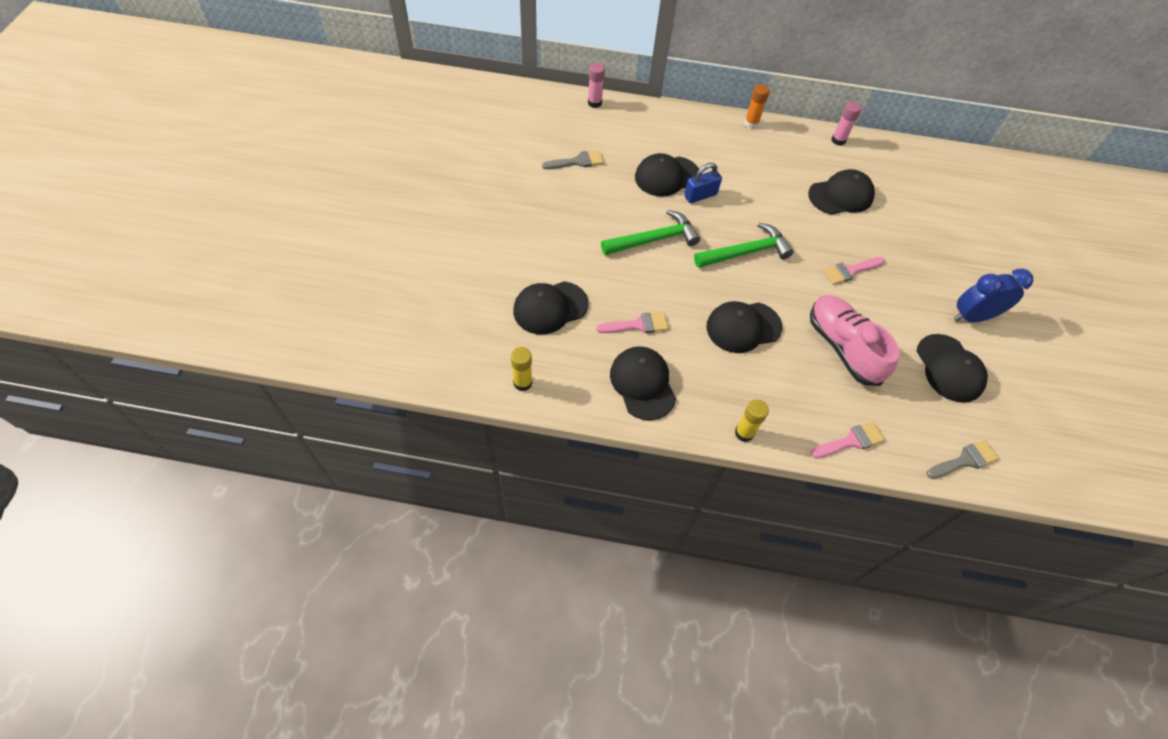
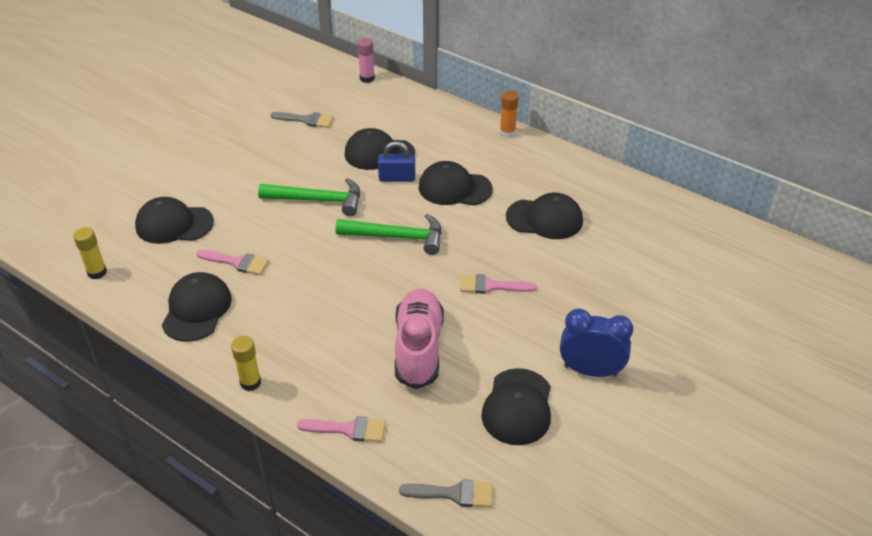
camera: 30 degrees right, 15 degrees down
(743, 327) = (334, 297): black cap -> black cap (454, 188)
(838, 140) = (589, 171): pink glue stick -> none

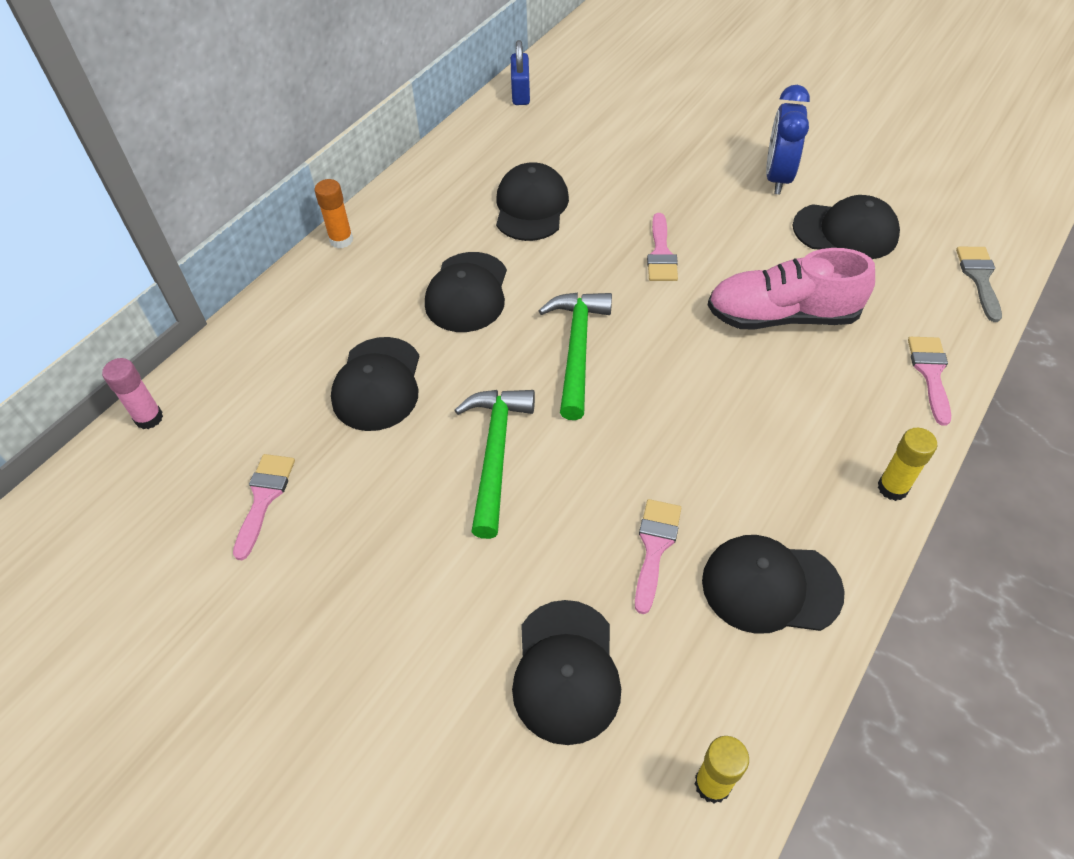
camera: 90 degrees left, 10 degrees up
(306, 120) = (264, 498): grey brush -> pink brush
(397, 178) = (441, 358): blue padlock -> blue padlock (521, 93)

